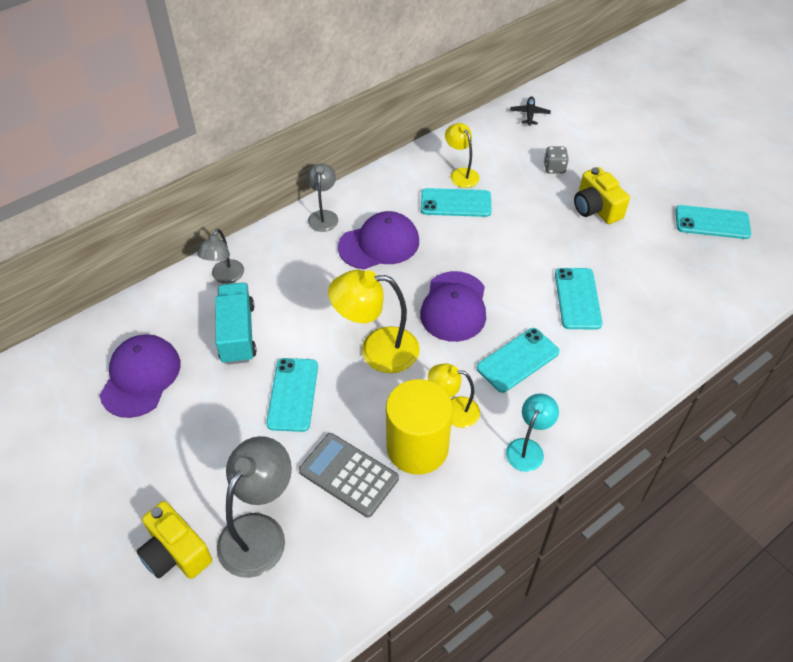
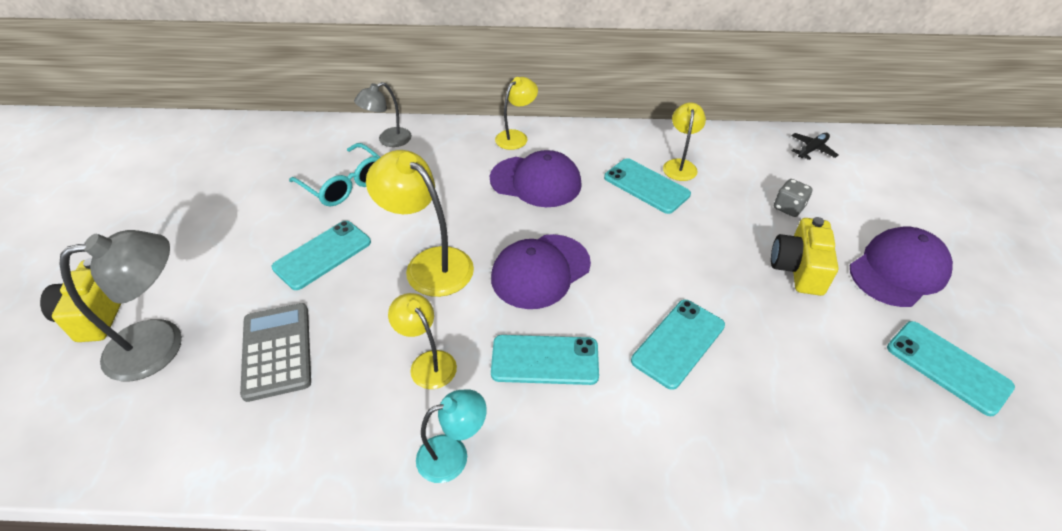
camera: 40 degrees right, 5 degrees down
(140, 377) = (246, 174): purple cap -> purple cap (898, 270)
(237, 333) = (344, 184): turquoise truck -> turquoise glasses
(323, 216) = (516, 136): grey lamp -> yellow lamp
(417, 447) = (357, 371): yellow cylinder -> none

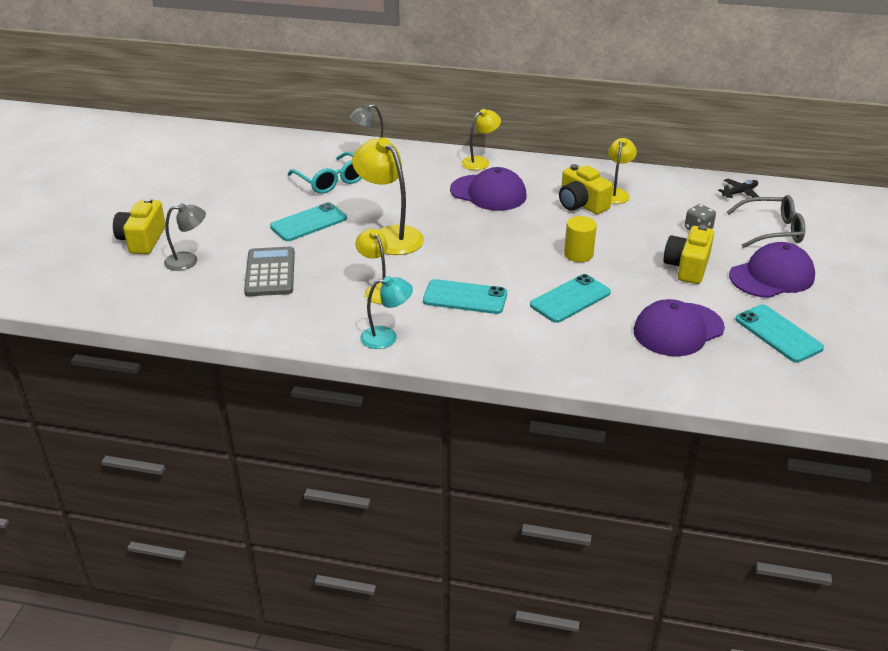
camera: 10 degrees right, 10 degrees down
(161, 344) = (188, 261): grey lamp -> grey lamp, size x0.60
(540, 271) = (476, 248): purple cap -> purple cap (678, 330)
(646, 186) = (581, 204): turquoise phone -> yellow camera
(666, 265) = (578, 254): none -> yellow cylinder
(868, 199) = (772, 230): none -> grey glasses

